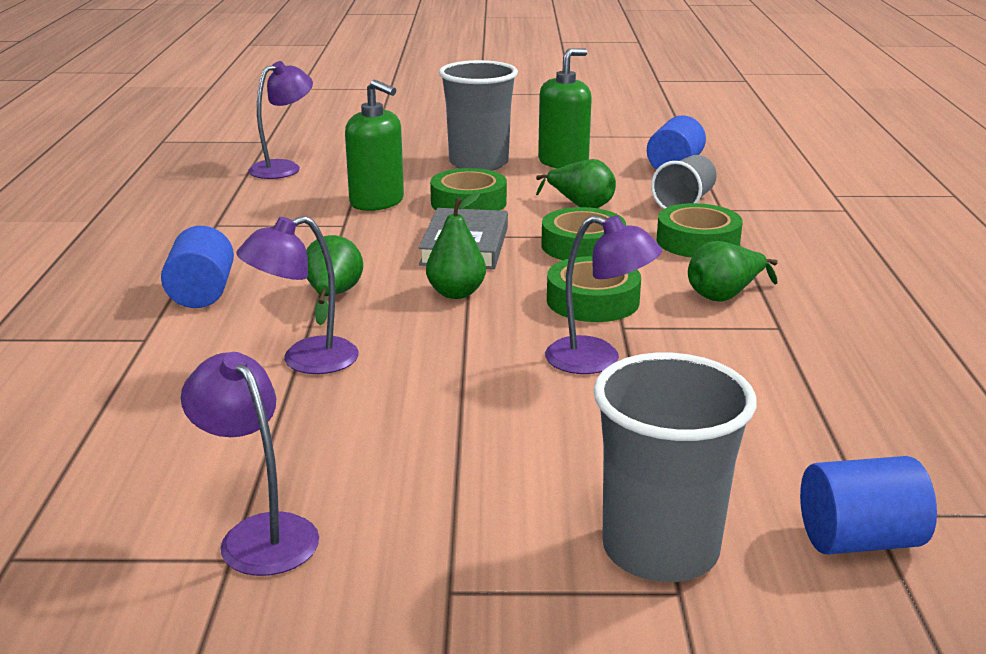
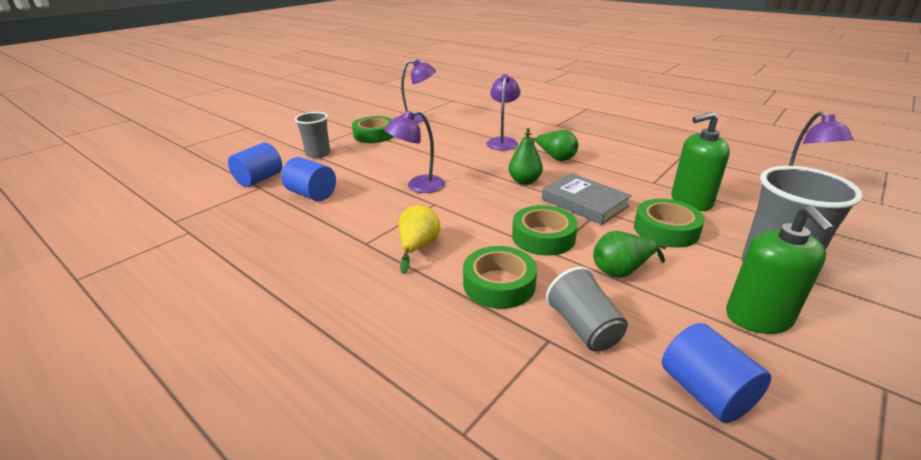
camera: 130 degrees right, 5 degrees up
(202, 293) = (589, 138): blue cylinder -> blue cylinder (312, 194)
(592, 301) = (470, 208): green tape -> green tape (374, 135)
(660, 549) = (318, 154): grey cup -> grey cup, size x0.62
(725, 295) = (418, 247): green pear -> yellow pear

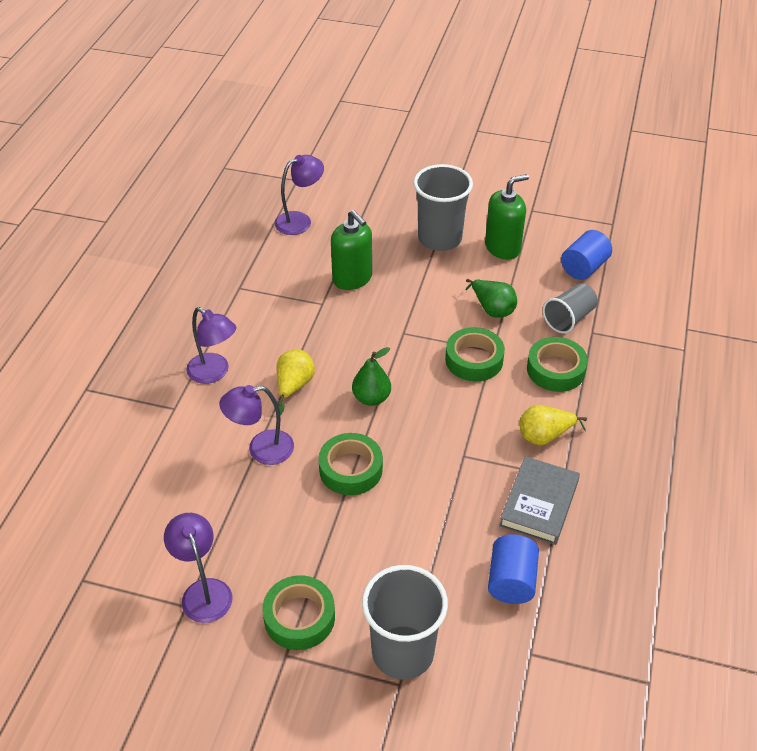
camera: 115 degrees left, 15 degrees up
(259, 179) = (512, 671): blue cylinder -> none
(318, 154) = (403, 652): grey cup -> grey cup, size x1.60
(418, 186) = (434, 486): purple lamp -> purple lamp (214, 373)
(555, 158) = (294, 386): green pear -> yellow pear
(584, 203) = (394, 345): grey book -> grey book (539, 503)
(666, 230) = (415, 290): green tape -> green tape (350, 469)

